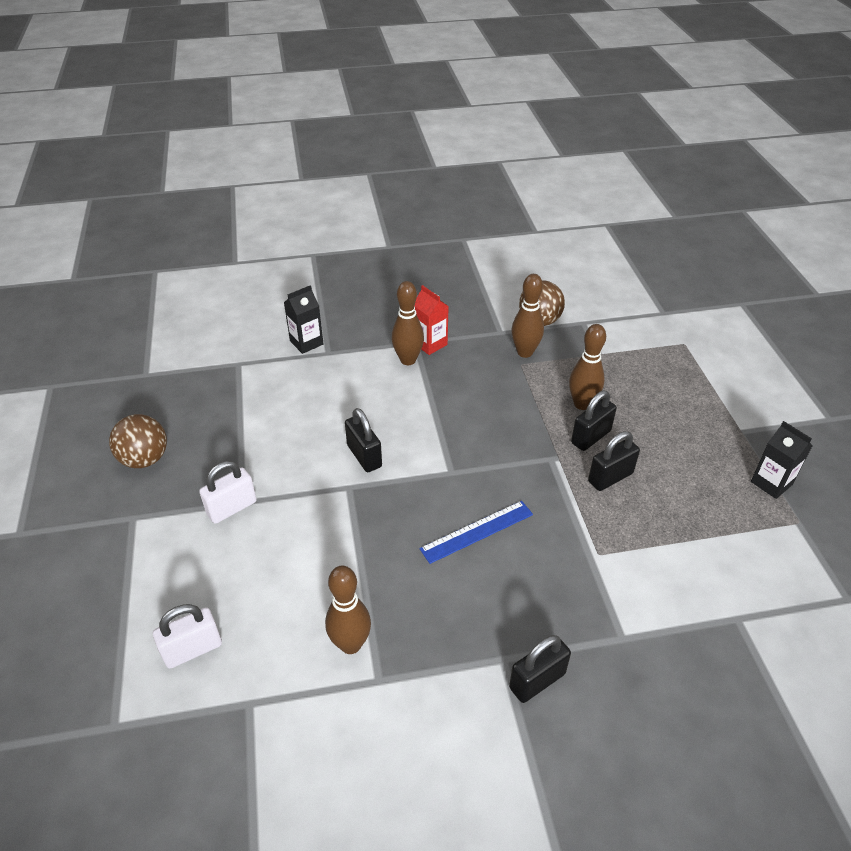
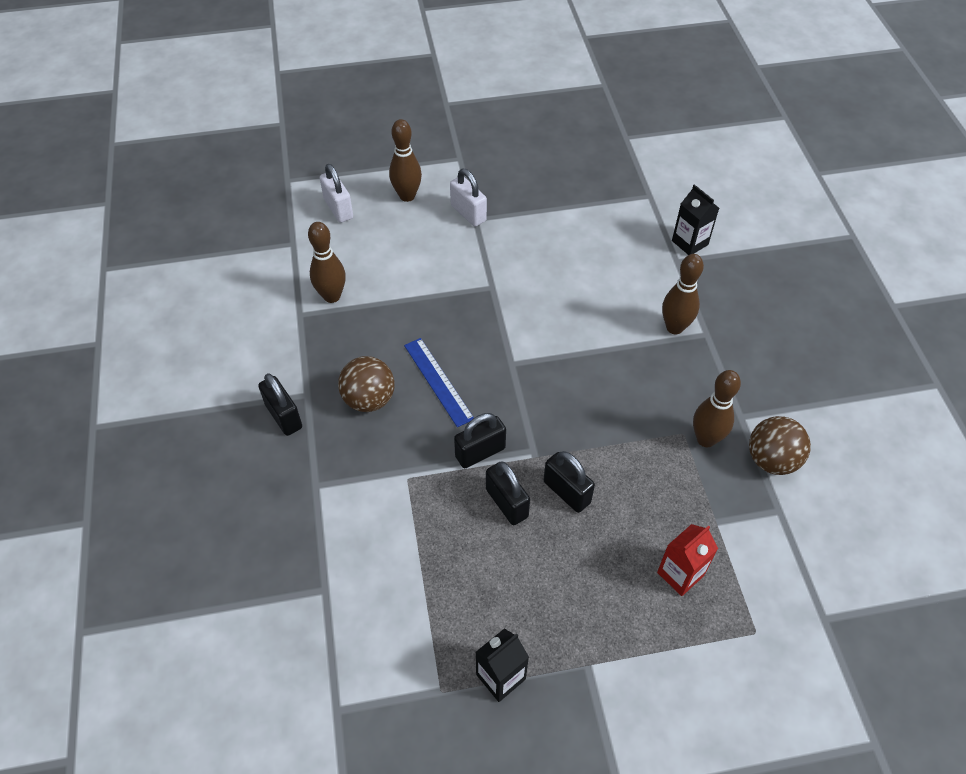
camera: 90 degrees right, 10 degrees up
(145, 459) = (521, 154): brown ball -> brown ball (369, 399)
(364, 456) = (530, 296): black padlock -> black padlock (480, 452)
(430, 344) = (706, 347): red carton -> red carton (680, 574)
(582, 404) = (620, 490): brown bowling pin -> brown bowling pin (407, 196)

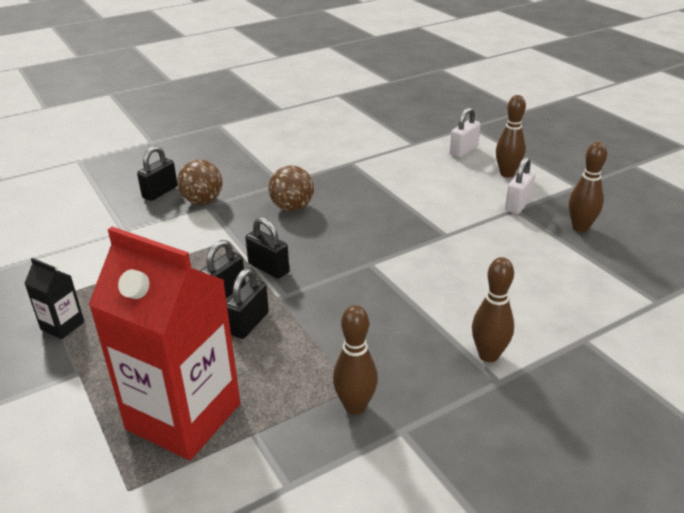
camera: 70 degrees right, 20 degrees down
(284, 416) = (258, 179): black padlock -> black padlock (160, 192)
(332, 296) = (377, 169): brown bowling pin -> brown bowling pin (580, 228)
(438, 381) = (327, 232): blue ruler -> none
(680, 574) = (183, 416): red carton -> red carton, size x2.34
(690, 242) = (620, 344): black carton -> none
(771, 460) = (355, 468): brown ball -> brown ball (202, 201)

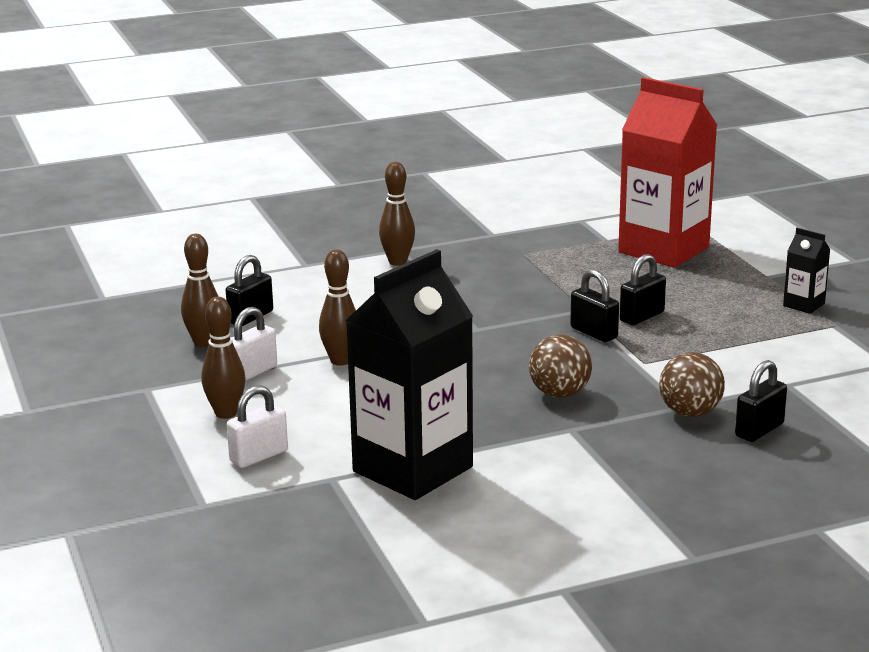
camera: 170 degrees left, 10 degrees down
(249, 323) = (614, 294): black padlock -> black padlock (250, 317)
(355, 406) = (524, 246): brown bowling pin -> brown bowling pin (340, 361)
(371, 151) = (412, 469): none -> black carton

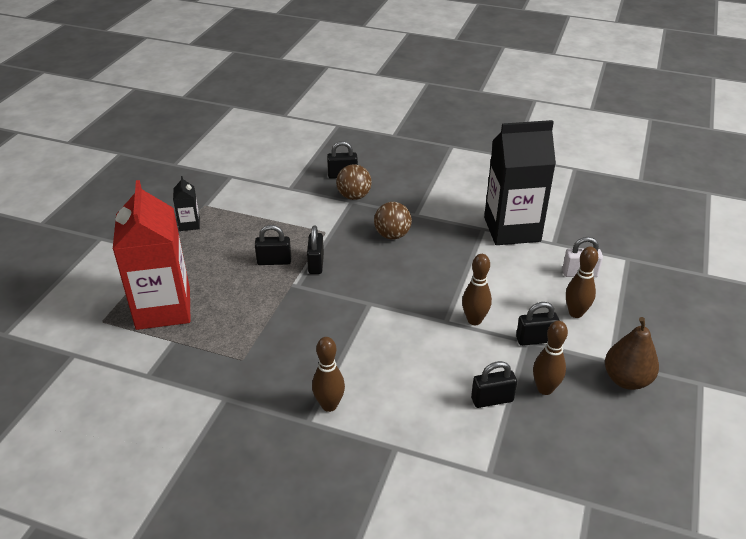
camera: 140 degrees left, 15 degrees up
(118, 381) = (626, 379): none -> brown pear
(252, 372) = (535, 339): white padlock -> black padlock

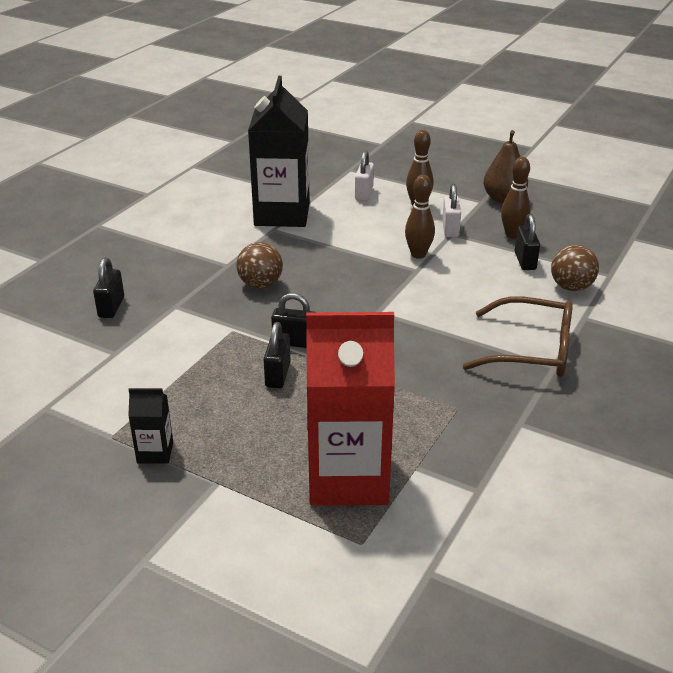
camera: 80 degrees left, 5 degrees down
(329, 405) = (531, 351): brown bowling pin -> brown glasses
(354, 196) = (166, 303): brown ball -> brown ball (571, 287)
(535, 339) = (450, 229): black padlock -> white padlock

